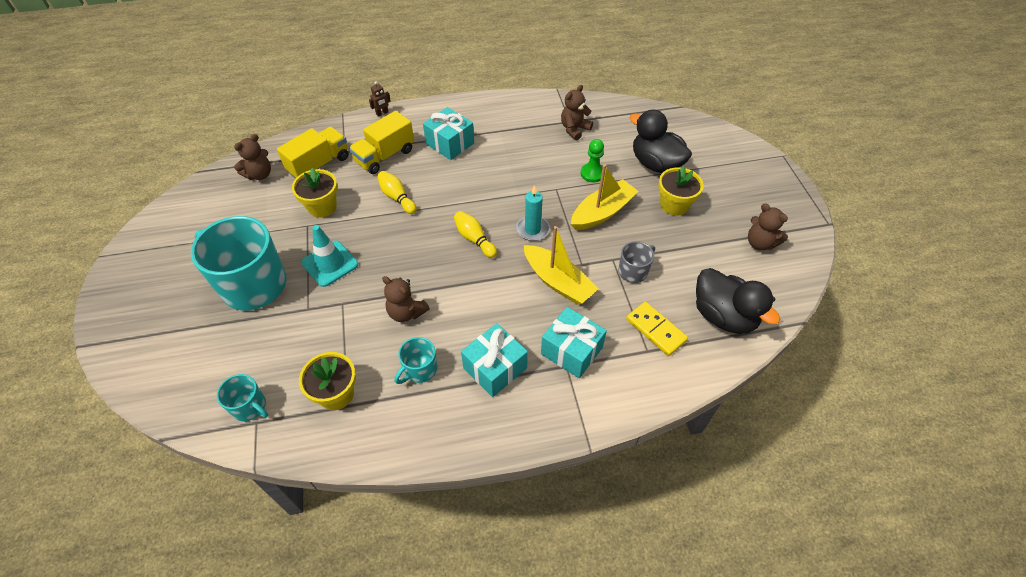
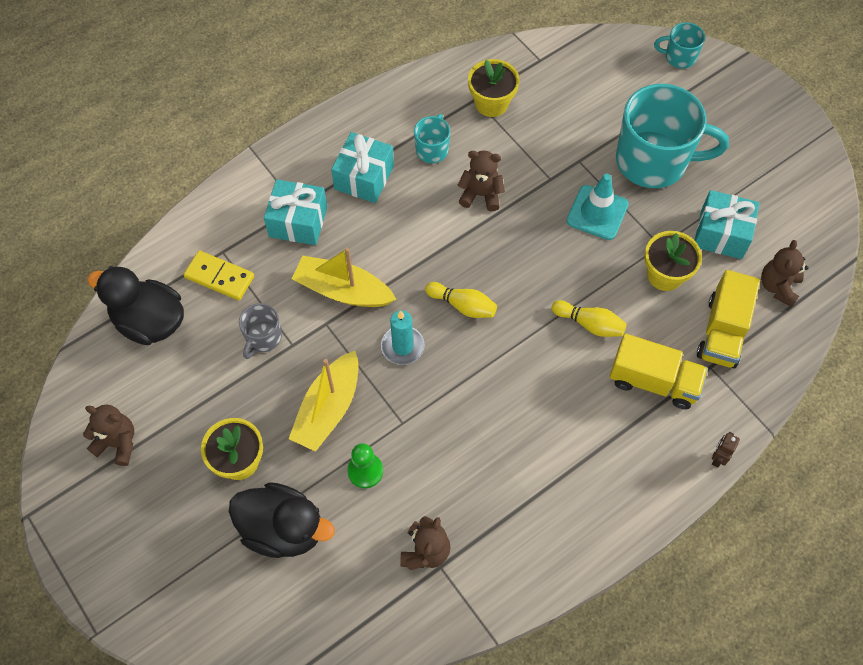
camera: 155 degrees right, 10 degrees up
(250, 407) = (555, 67): turquoise mug -> turquoise mug (679, 57)
(385, 156) = (653, 381): yellow truck -> yellow truck turned 90 degrees clockwise
(450, 143) = (584, 441): turquoise gift -> turquoise gift (721, 234)

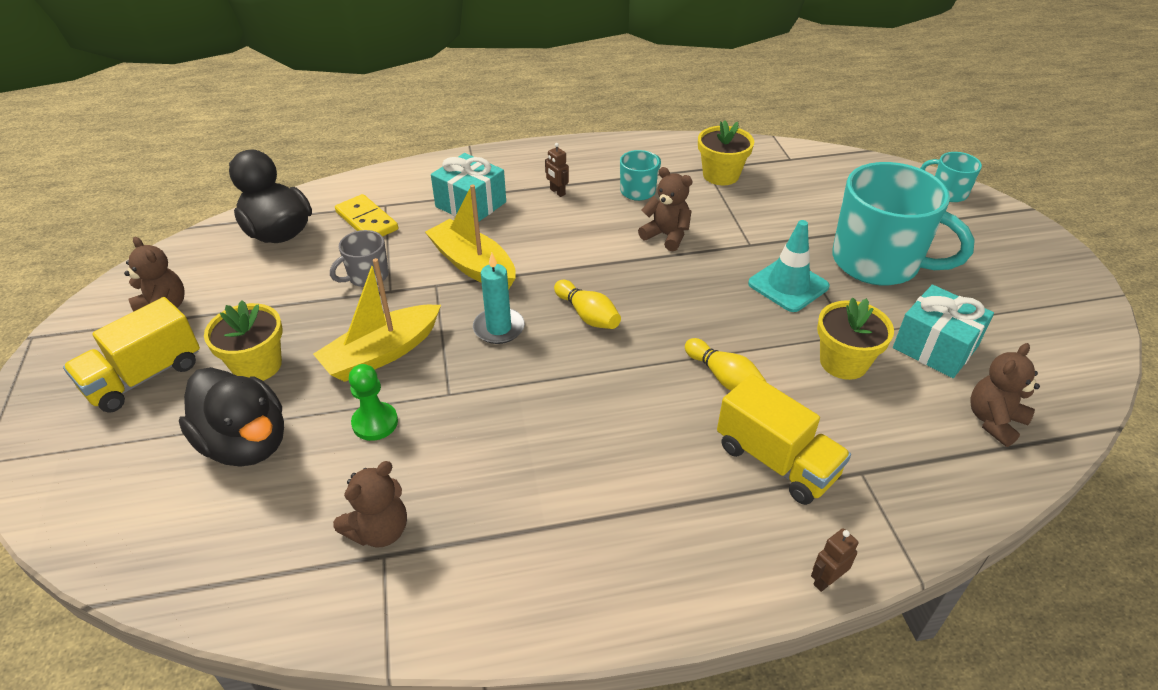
camera: 25 degrees right, 20 degrees down
(364, 177) = (557, 192): turquoise gift -> brown robot
(722, 331) = (895, 441): yellow truck -> yellow truck (144, 376)

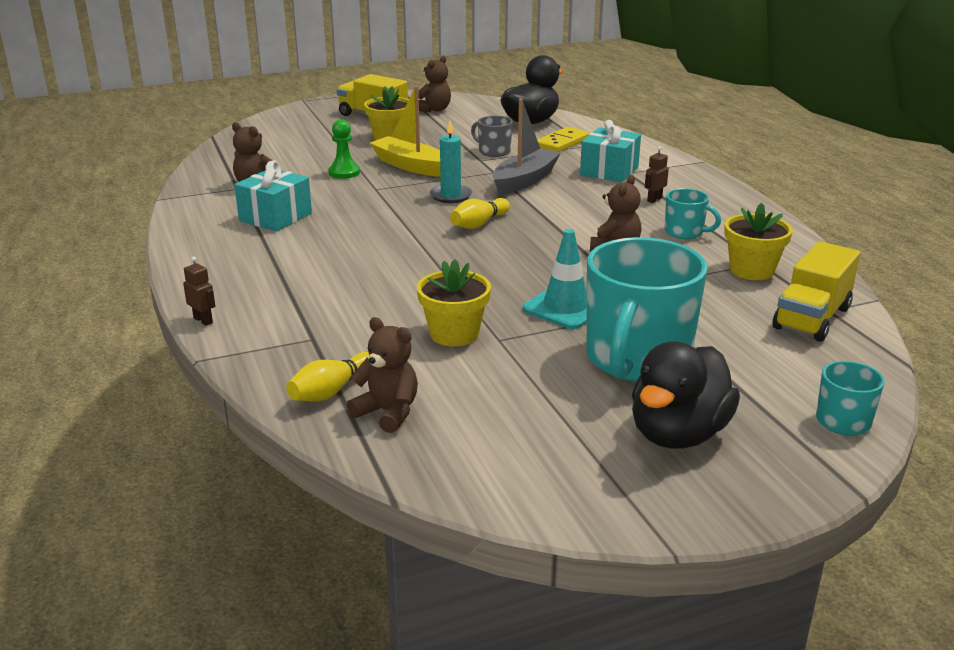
camera: 80 degrees right, 15 degrees down
(246, 443) = (322, 146): black duck -> black duck (678, 434)
(473, 265) = (524, 180): yellow boat -> grey boat
(724, 378) = (417, 279): yellow bowling pin -> yellow bowling pin (331, 391)
(776, 461) = (322, 302): yellow truck -> yellow truck (811, 318)
(935, 347) = (495, 386): turquoise gift -> turquoise gift (275, 217)

